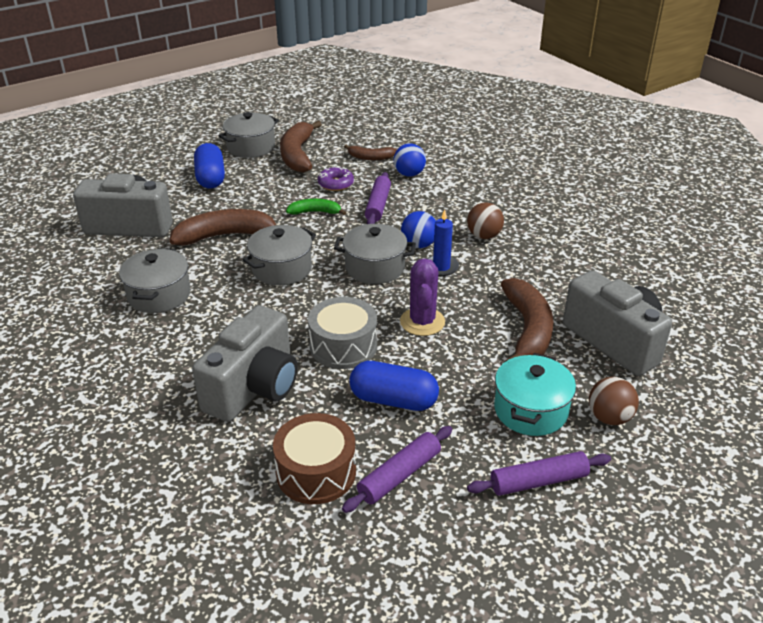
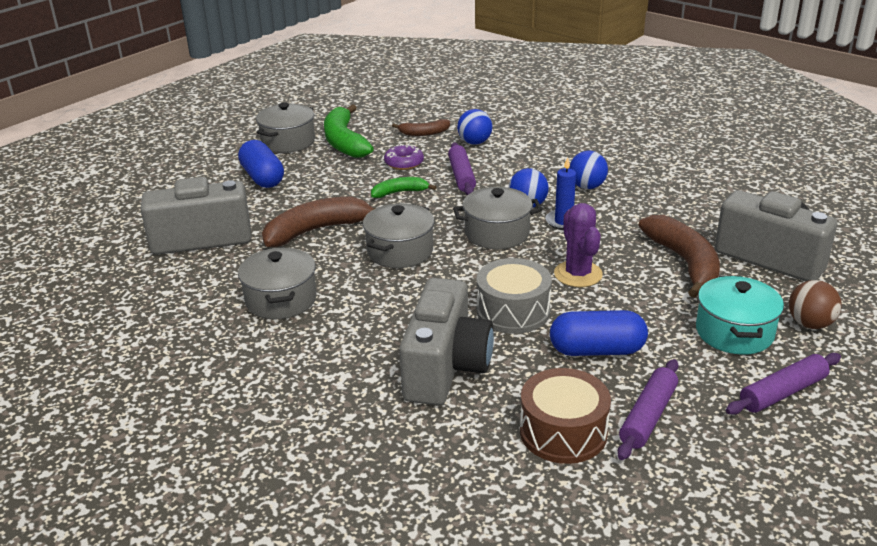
camera: 15 degrees left, 5 degrees down
(297, 155) = (344, 142): brown banana -> green banana
(484, 236) = (587, 187): brown ball -> blue ball

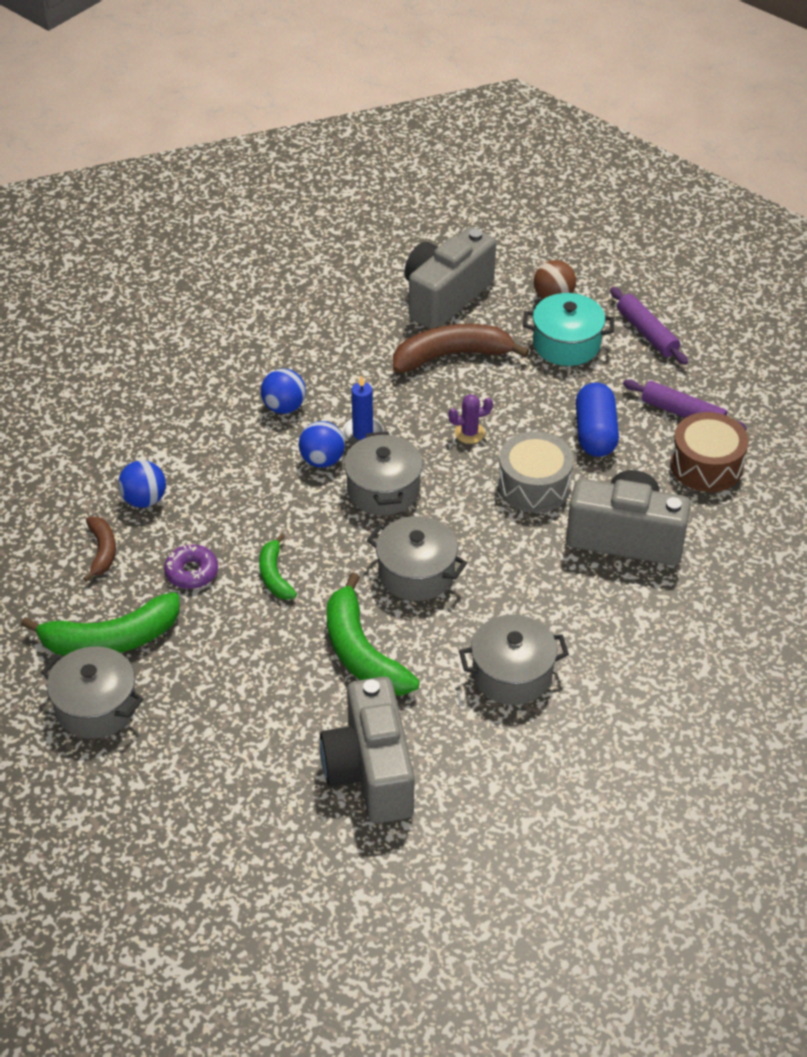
camera: 90 degrees left, 15 degrees up
(262, 178) = (209, 725): blue capsule -> none
(317, 230) = (362, 653): brown banana -> green banana
(461, 176) = (239, 515): purple rolling pin -> none
(578, 274) = (469, 433): purple cactus -> purple cactus, size x0.62

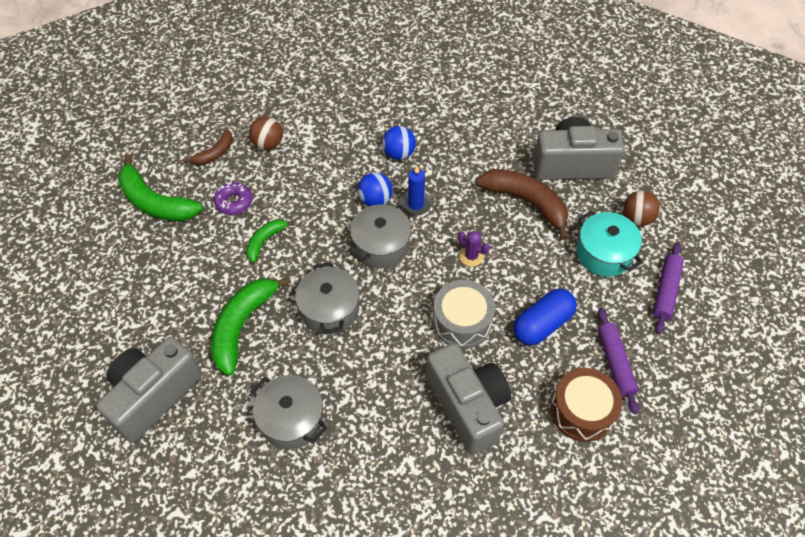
camera: 50 degrees right, 10 degrees up
(96, 707) = (103, 230): grey pot -> none
(144, 500) = (268, 144): blue ball -> brown ball

